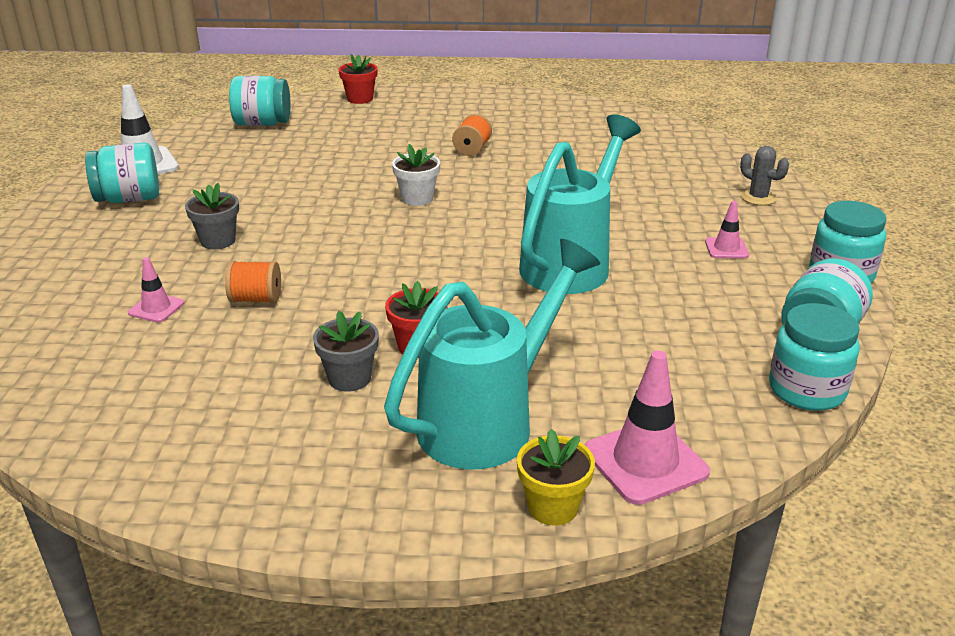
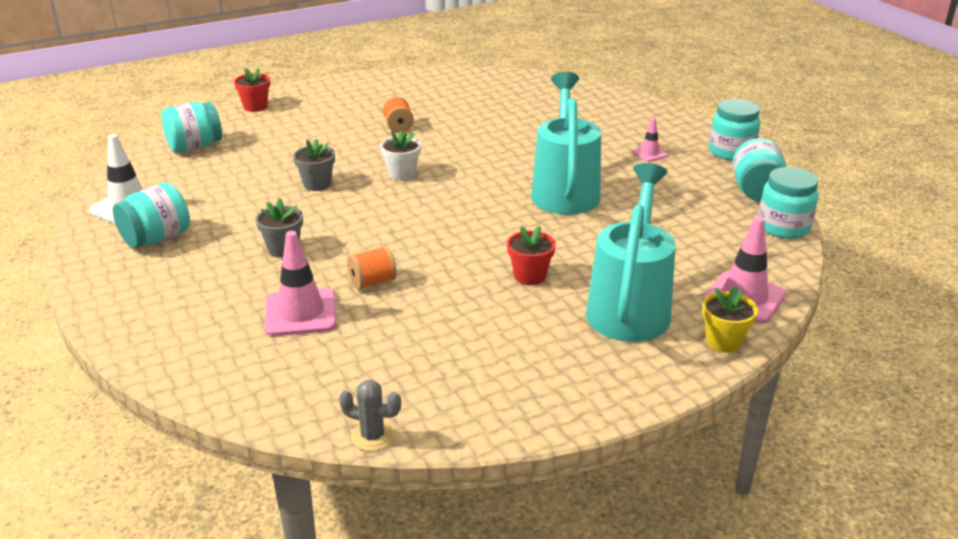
camera: 30 degrees left, 0 degrees up
(156, 308) = (301, 313): pink traffic cone -> pink traffic cone, size x1.85
(349, 378) = (510, 312): grey flower pot -> grey flower pot (317, 184)
(758, 198) = (632, 114): grey cactus -> grey cactus (372, 436)

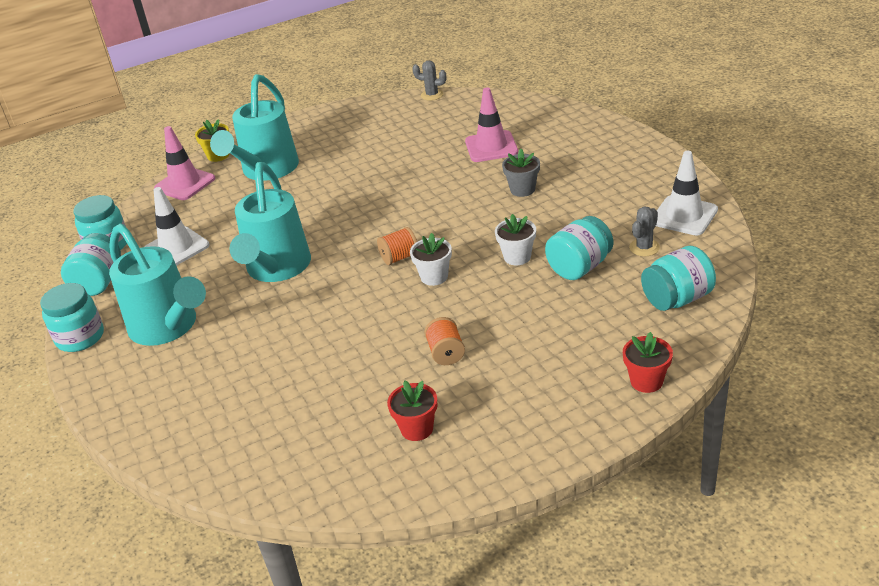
camera: 175 degrees left, 5 degrees up
(157, 238) = (633, 189): turquoise jar -> turquoise jar (579, 267)
(191, 183) = (644, 247): none -> grey cactus
(317, 184) = (517, 257): grey flower pot -> white flower pot
(372, 282) = (445, 171): orange spool -> orange spool (399, 257)
(530, 276) = (329, 185): red flower pot -> red flower pot (417, 429)
(649, 153) = (168, 328): pink traffic cone -> turquoise watering can
(693, 218) = (176, 248): none -> white traffic cone

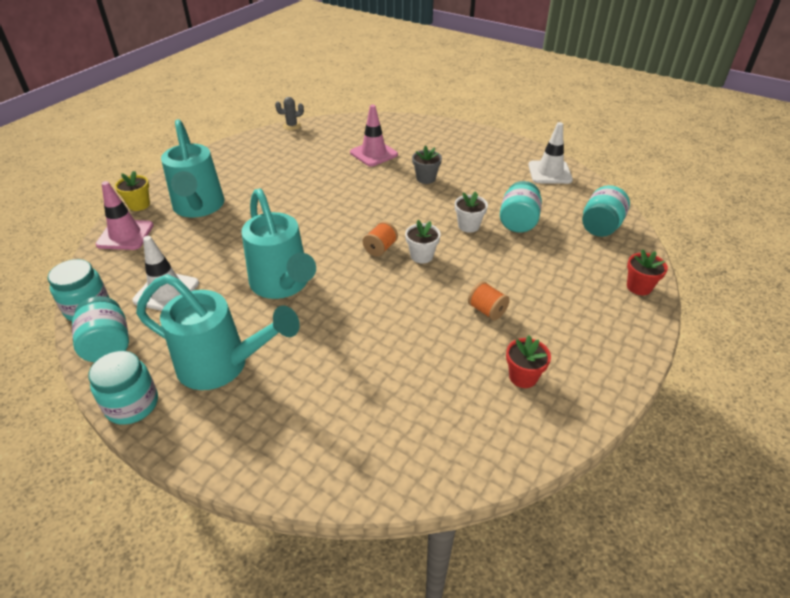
camera: 35 degrees left, 5 degrees up
(644, 247) = (546, 198): grey cactus -> none

